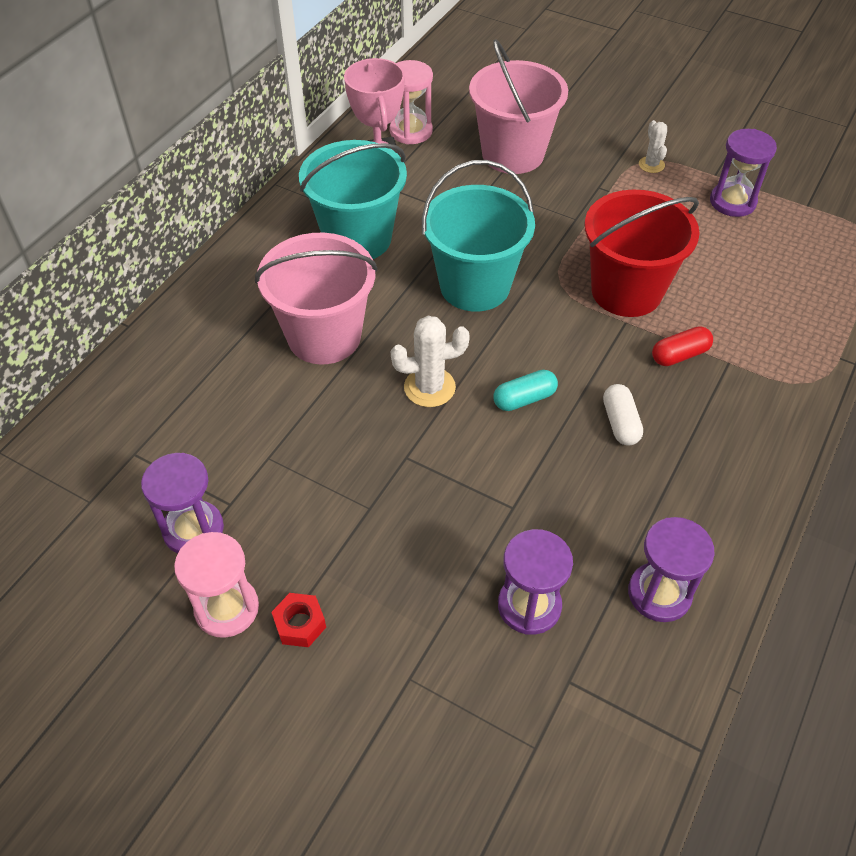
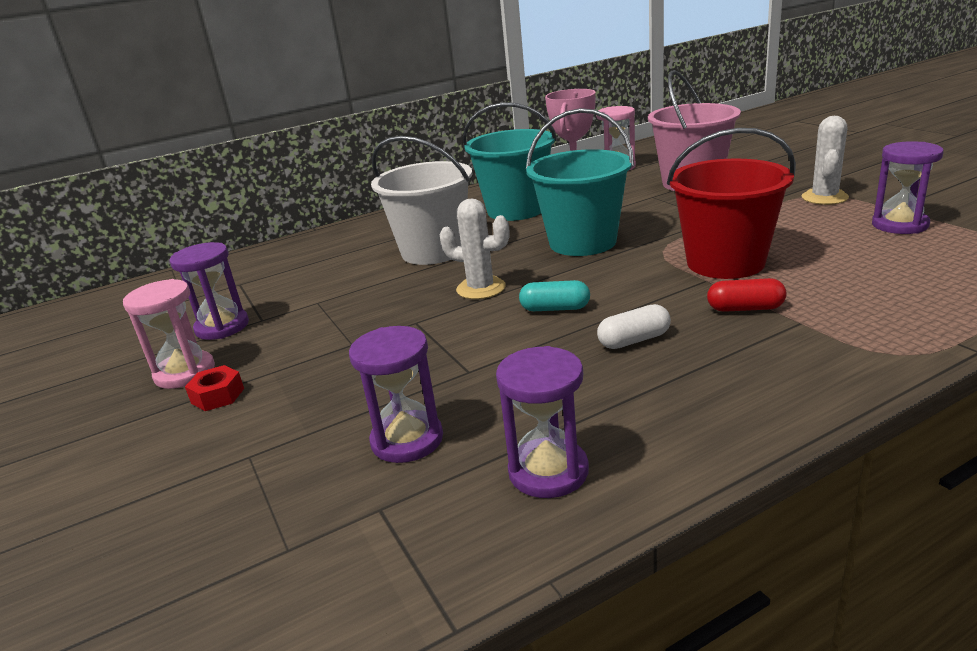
camera: 35 degrees right, 25 degrees down
(324, 336) = (433, 251): pink bucket -> white bucket
(620, 423) = (634, 340): white capsule -> white capsule turned 45 degrees clockwise
(651, 165) = (824, 197): white cactus -> white cactus, size x1.63

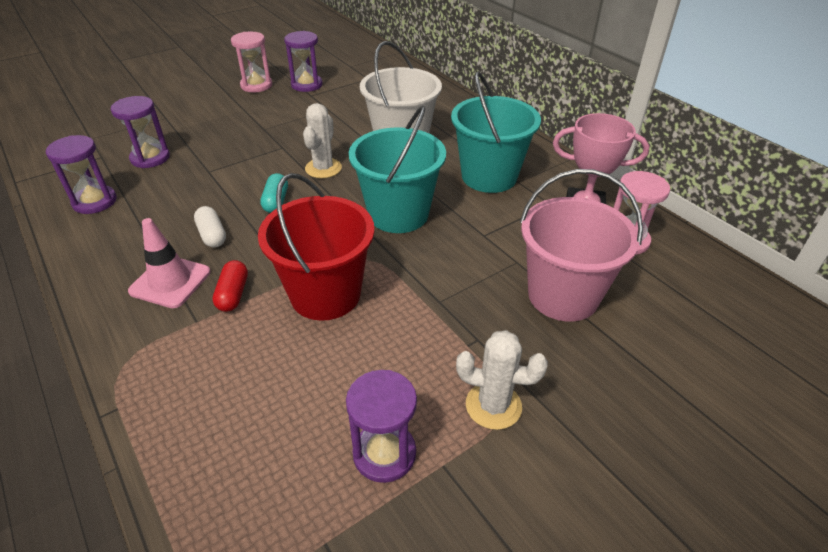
camera: 80 degrees right, 15 degrees up
(217, 396) = (226, 99): red nut -> none
(738, 352) = (170, 281): none -> pink traffic cone

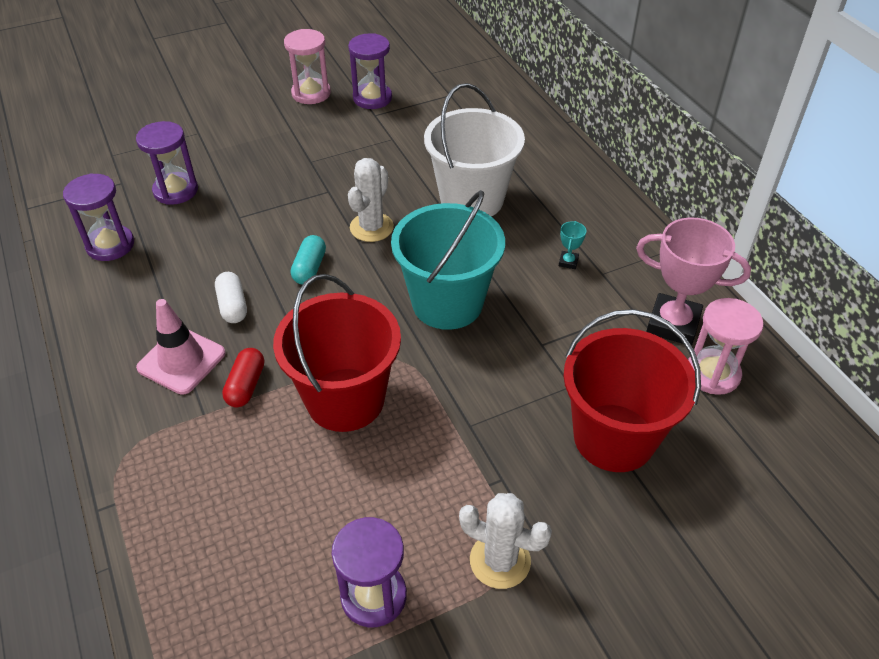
camera: 10 degrees right, 5 degrees up
(489, 176) = (568, 262): turquoise bucket -> turquoise trophy
(563, 295) = (614, 437): pink bucket -> red bucket

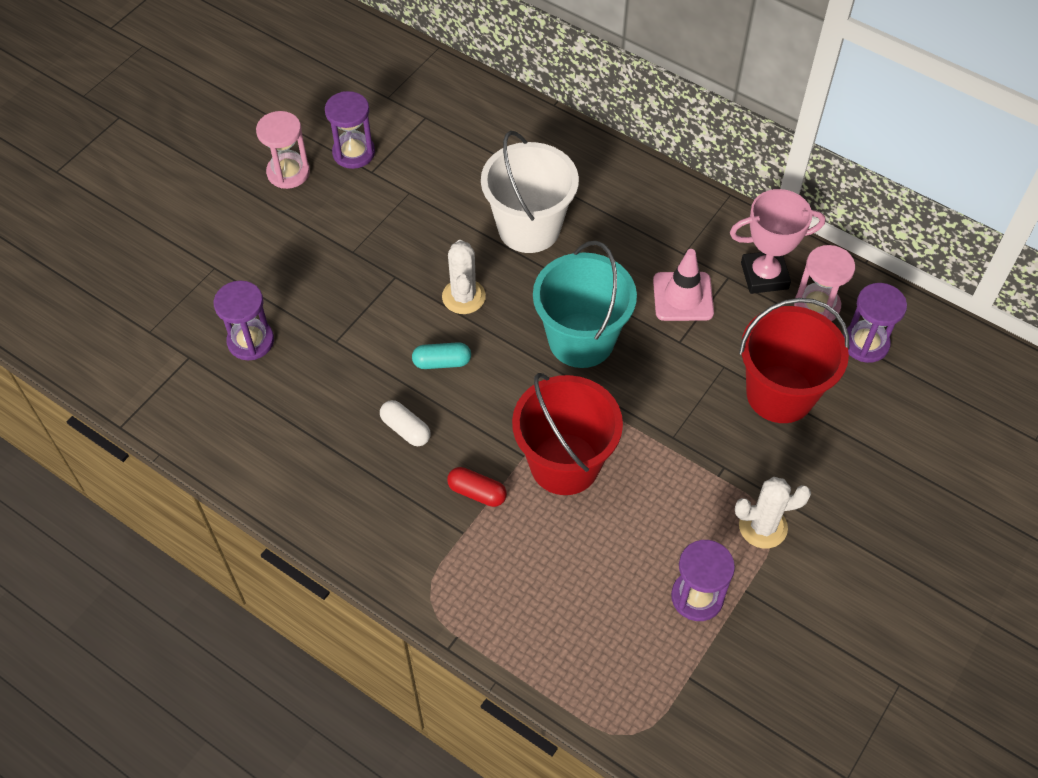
camera: 30 degrees left, 10 degrees up
(110, 245) = (241, 425): purple hourglass -> purple hourglass (865, 343)
(181, 361) = (405, 499): pink traffic cone -> pink traffic cone (683, 296)
(246, 385) = (477, 492): red capsule -> red capsule turned 45 degrees counterclockwise
(309, 268) = (442, 362): turquoise capsule -> turquoise capsule turned 75 degrees counterclockwise
(568, 262) = (650, 255): turquoise trophy -> none

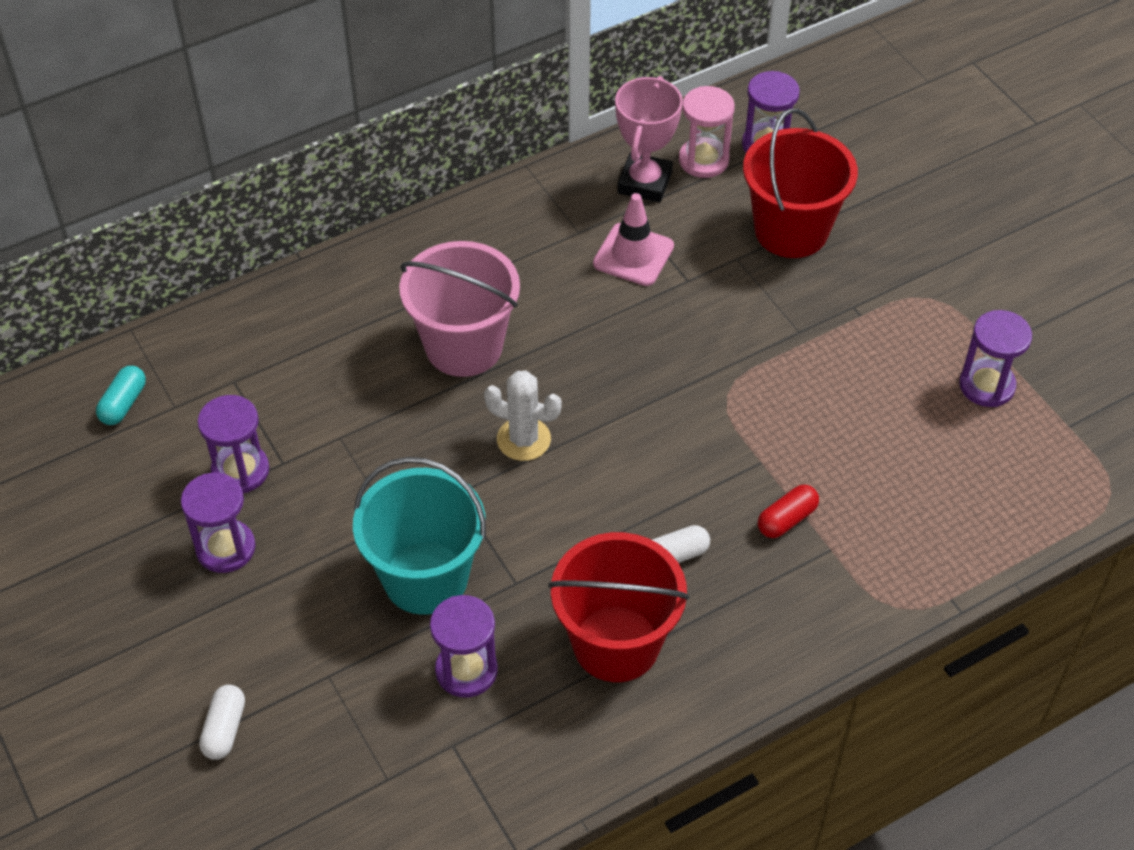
camera: 65 degrees left, 5 degrees down
(152, 232) = (224, 729): none -> white capsule
(288, 172) = (225, 548): pink hourglass -> purple hourglass
(442, 362) = (602, 491): turquoise capsule -> turquoise capsule (123, 404)
(529, 228) = (464, 346): white bucket -> pink bucket
(564, 464) = (788, 431): red bucket -> red bucket (616, 643)
(581, 340) = (641, 358): turquoise bucket -> turquoise bucket (425, 578)
(763, 527) = (932, 305): white cactus -> none

